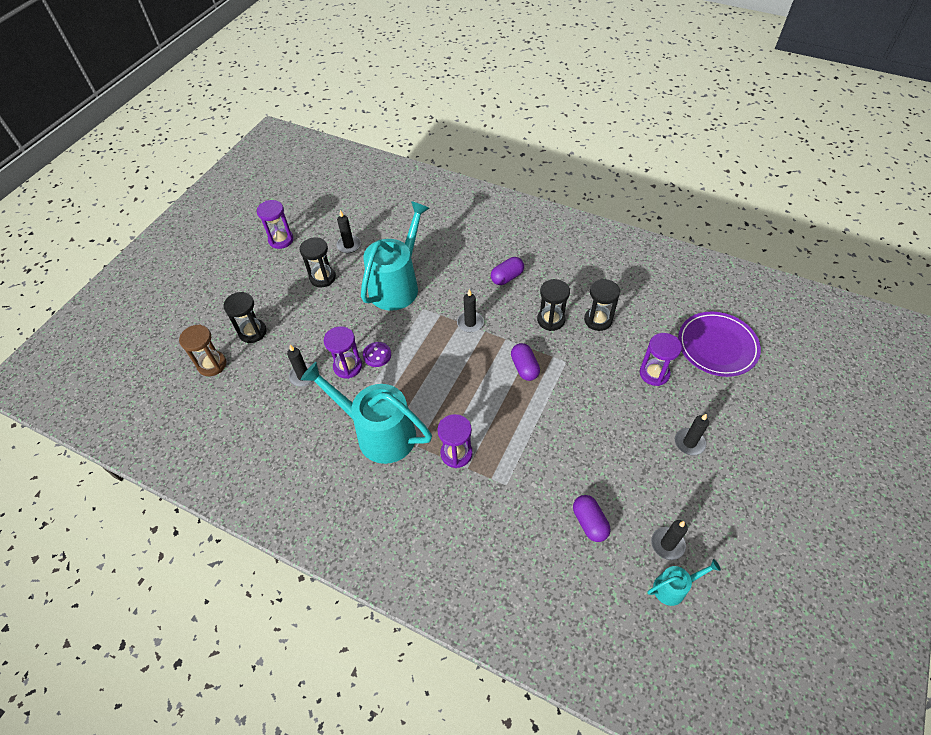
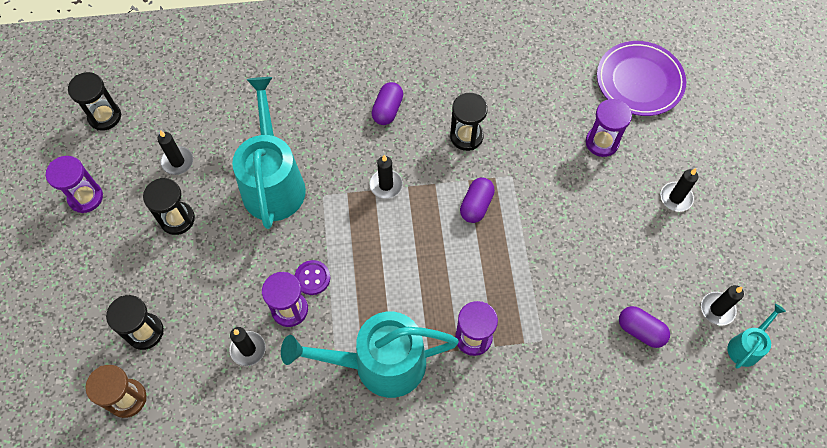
camera: 35 degrees left, 10 degrees up
(524, 367) = (476, 205): purple capsule -> purple capsule turned 75 degrees clockwise
(598, 320) = (512, 111): black hourglass -> black hourglass (104, 116)

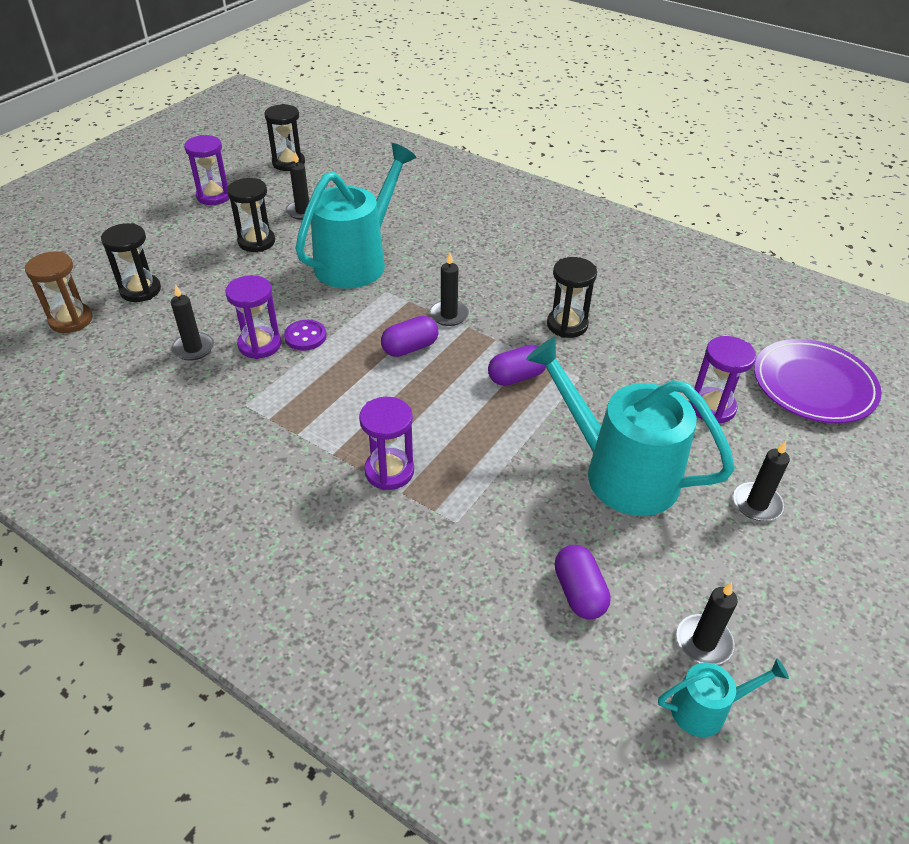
camera: 40 degrees right, 20 degrees down
(379, 364) = (279, 430): turquoise watering can -> turquoise watering can (619, 472)
(387, 110) = (513, 269): purple capsule -> purple capsule (410, 348)

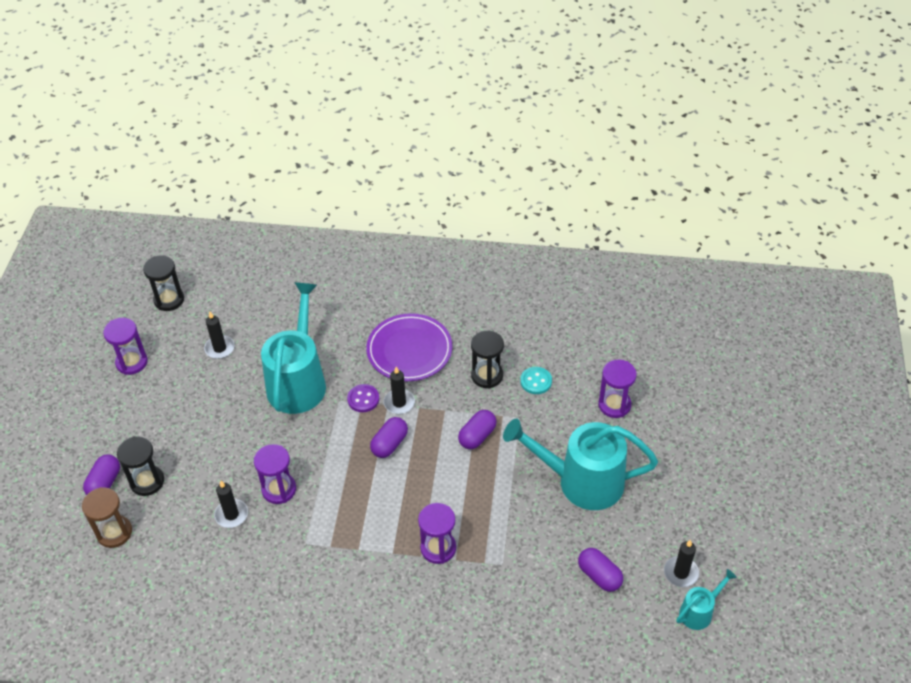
camera: 25 degrees left, 5 degrees up
(102, 277) = (104, 483): none -> purple capsule
(256, 242) = (204, 395): black hourglass -> none
(305, 336) = (307, 467): purple button -> purple button (363, 399)
(623, 350) = (536, 381): none -> turquoise button
(757, 504) = (671, 467): black candle -> none
(813, 385) = (668, 358): purple plate -> purple plate (409, 350)

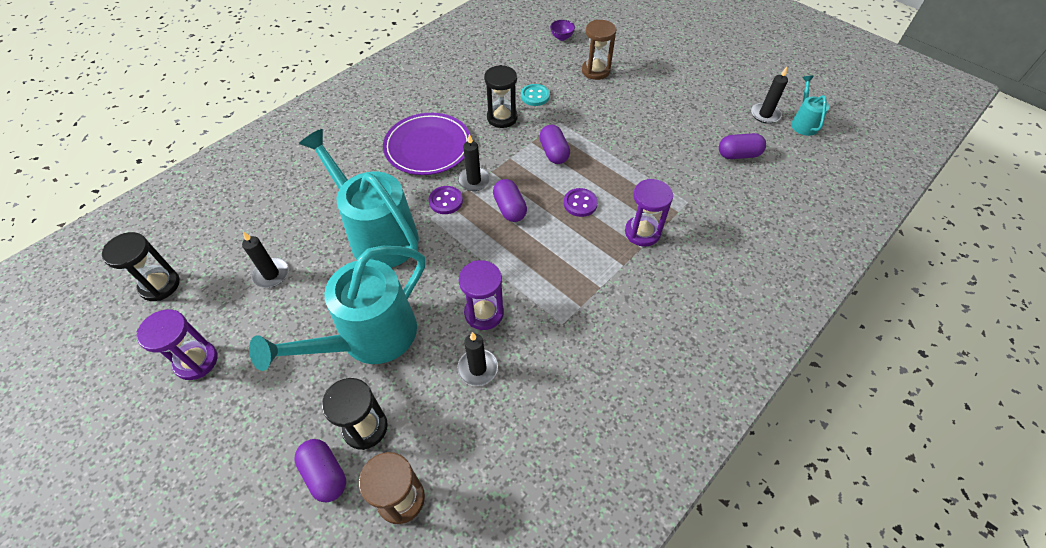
camera: 55 degrees left, 5 degrees up
(434, 487) = (580, 203): none -> purple button
(581, 481) = (647, 121): turquoise watering can -> turquoise watering can (369, 338)
(614, 405) = (595, 71): purple hourglass -> brown hourglass
(638, 352) = (562, 37): none -> purple bowl

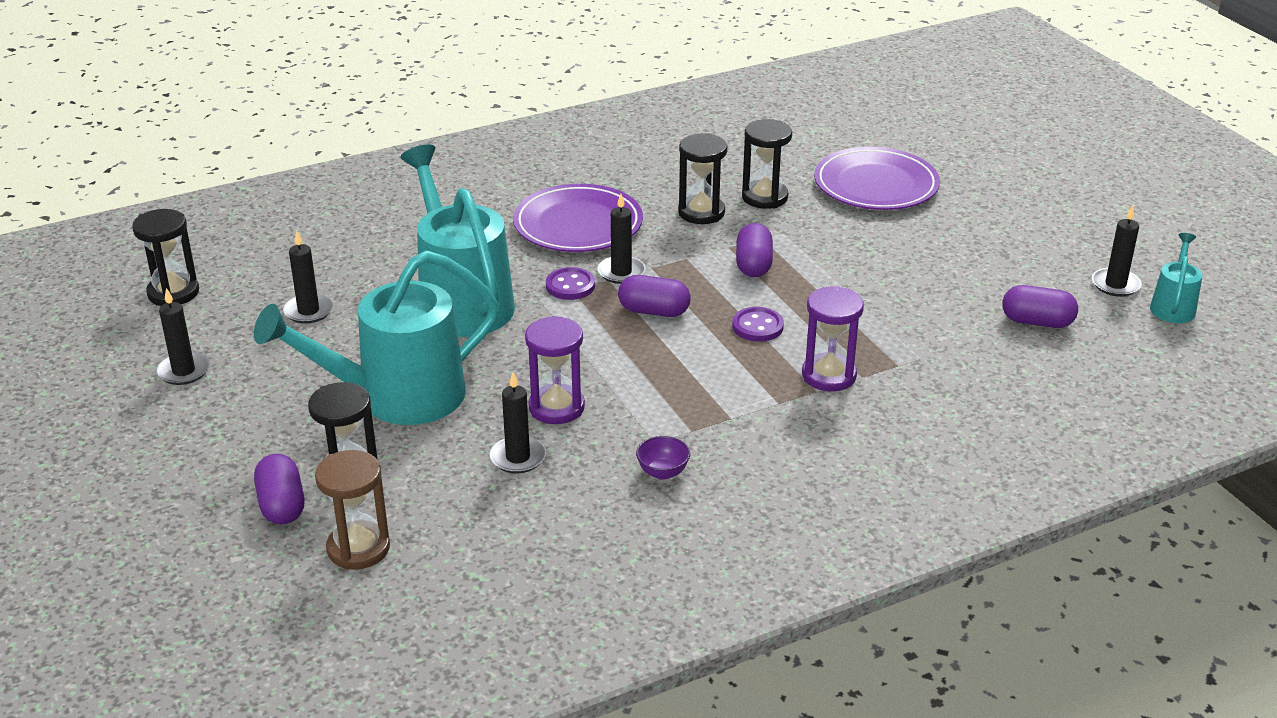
camera: 20 degrees right, 20 degrees down
(196, 361) = (183, 371): purple hourglass -> black candle
(510, 208) = (654, 311): purple capsule -> purple capsule turned 75 degrees counterclockwise
(535, 96) = (764, 197): turquoise button -> black hourglass
(562, 37) = (848, 137): purple bowl -> purple bowl (663, 472)
(595, 71) = (876, 185): brown hourglass -> purple plate

